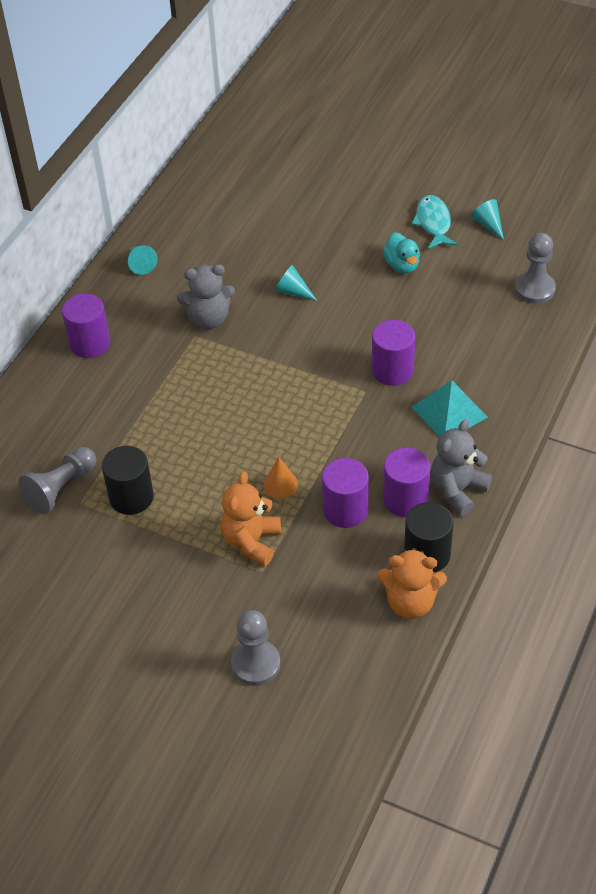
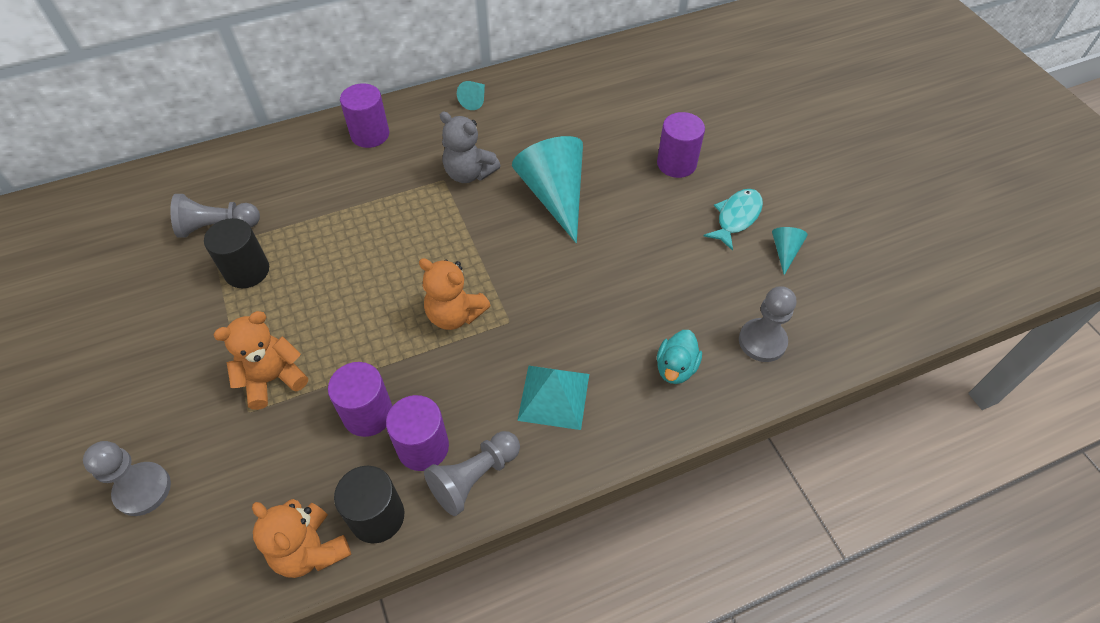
camera: 40 degrees right, 5 degrees up
(280, 484) = (351, 348): orange cone -> none
(292, 291) = (554, 195): turquoise cone -> turquoise cone, size x2.26
(323, 413) = (455, 314): none -> orange teddy bear
(392, 370) = (551, 321): purple cylinder -> purple cylinder (676, 164)
(402, 265) = (667, 235): turquoise duck -> turquoise duck (675, 368)
(457, 490) = (474, 477): grey teddy bear -> grey pawn

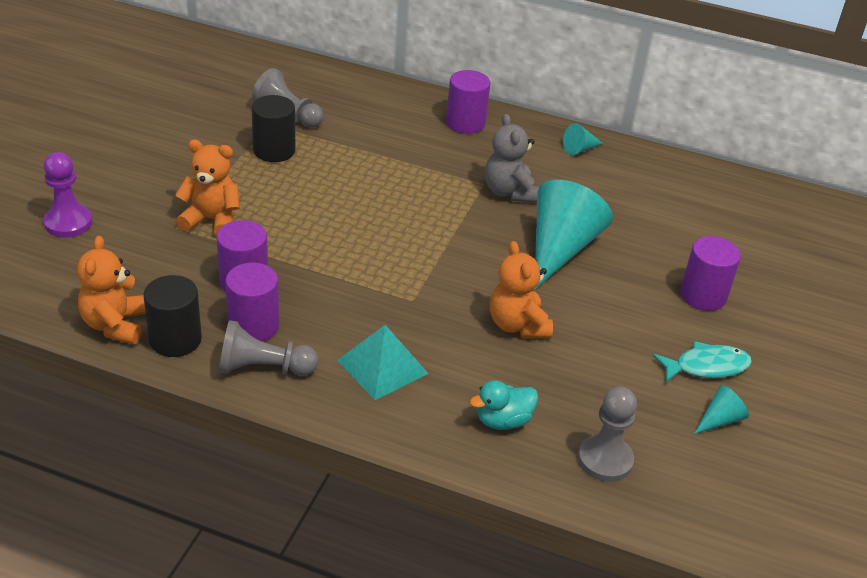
camera: 40 degrees right, 15 degrees down
(143, 489) = (68, 223): grey pawn -> purple pawn
(455, 314) = (378, 269): orange teddy bear -> orange teddy bear (517, 325)

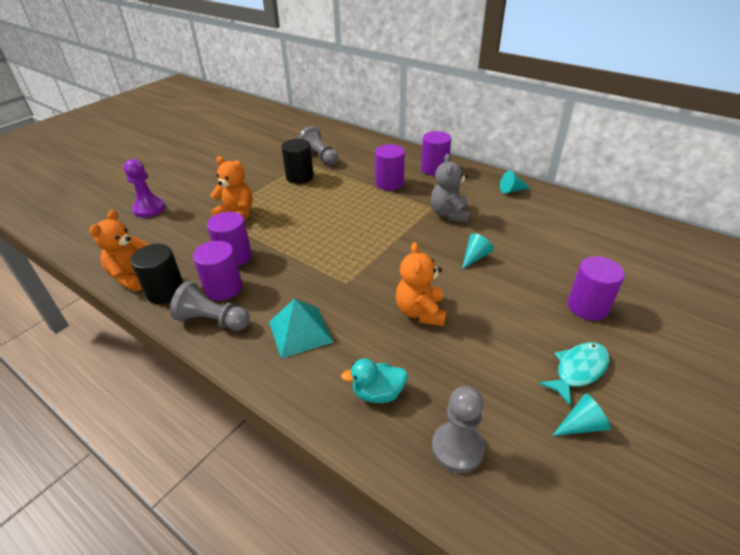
camera: 20 degrees right, 0 degrees up
(411, 151) = (389, 183): none -> purple cylinder
(560, 248) = (475, 257): turquoise cone -> turquoise cone, size x0.44
(706, 367) = (578, 370): turquoise fish -> turquoise fish turned 45 degrees counterclockwise

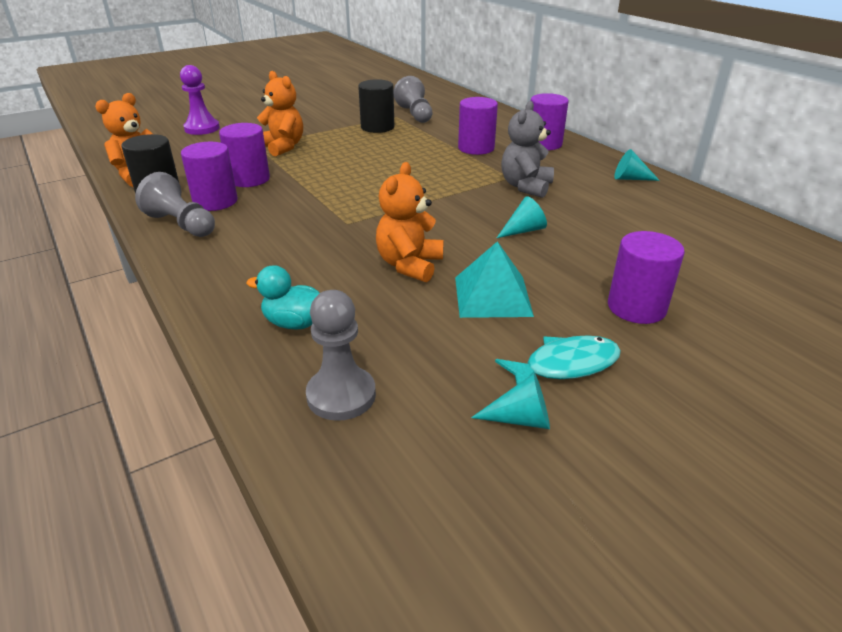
camera: 20 degrees right, 5 degrees down
(300, 331) = (260, 252): turquoise pyramid -> turquoise pyramid (492, 296)

